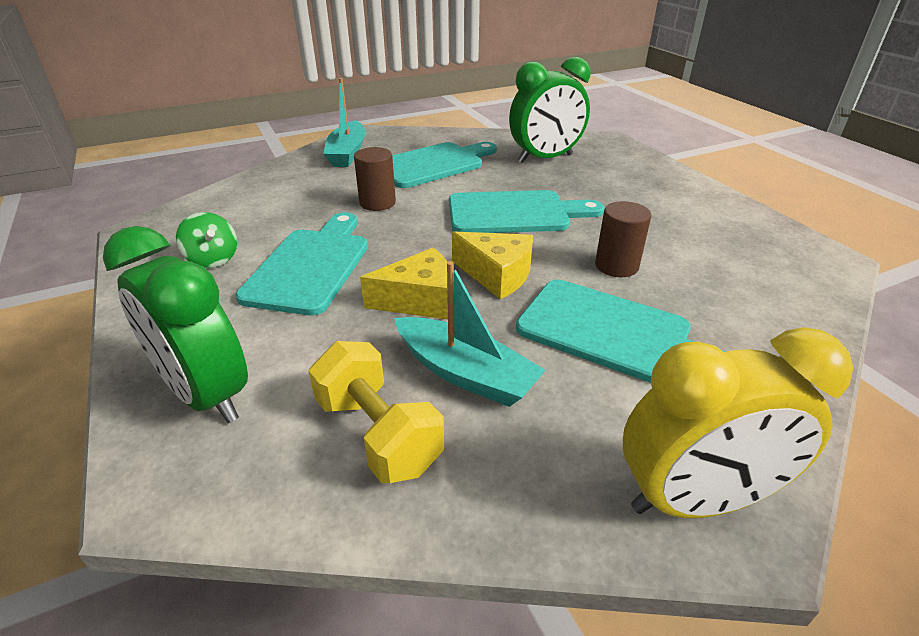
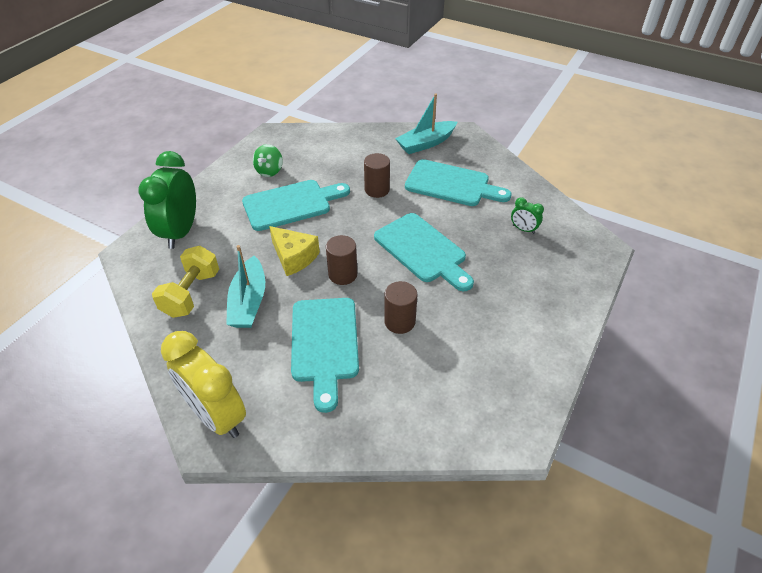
camera: 55 degrees right, 10 degrees up
(496, 275) = (342, 274): yellow cheese -> brown cylinder
(545, 158) = (523, 229): green clock -> green clock, size x0.45

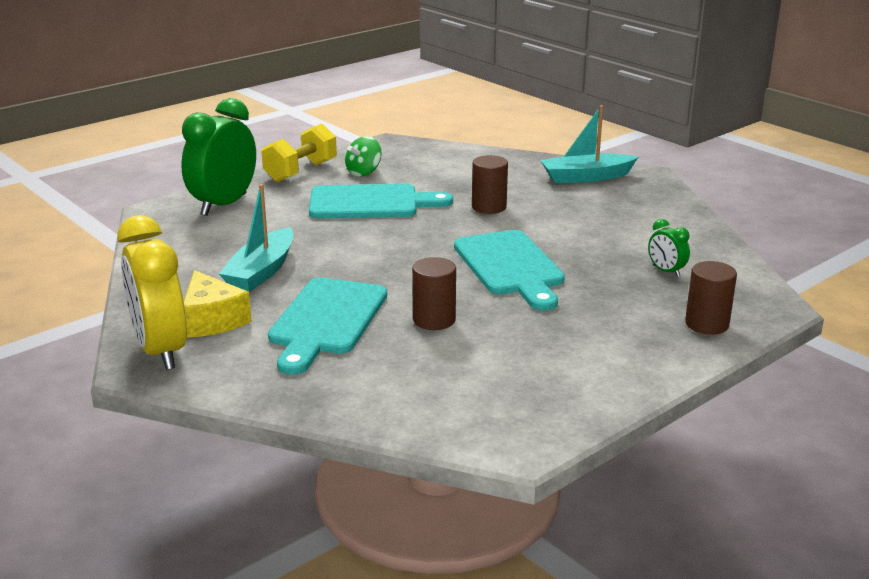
camera: 20 degrees right, 20 degrees down
(191, 294) = (201, 254): yellow dumbbell -> yellow dumbbell (301, 172)
(294, 257) = (341, 246): yellow cheese -> yellow cheese (212, 320)
(342, 274) = (391, 269): brown cylinder -> brown cylinder (707, 324)
(451, 184) = (594, 217): turquoise cutting board -> none

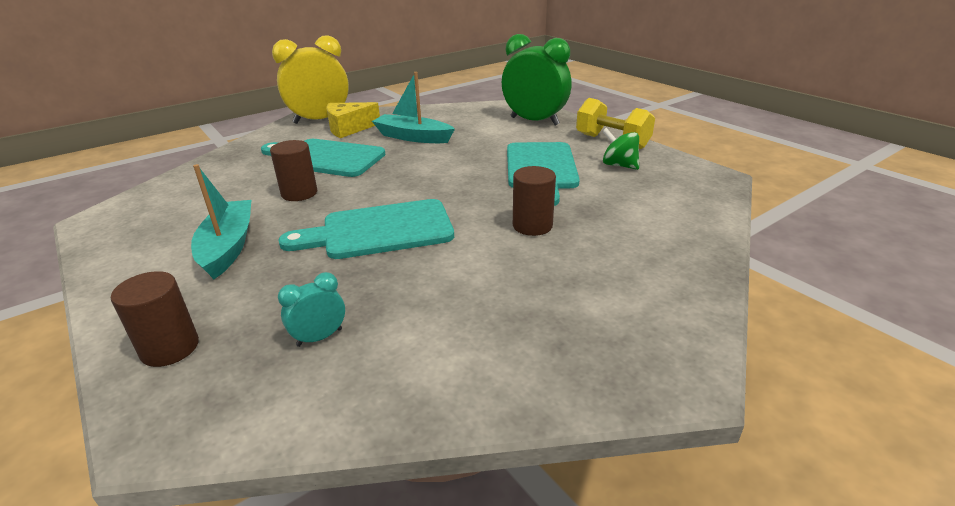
camera: 95 degrees right, 5 degrees up
(586, 177) = (648, 305): turquoise boat -> turquoise boat (228, 247)
(666, 271) = (319, 337): green clock -> turquoise clock

